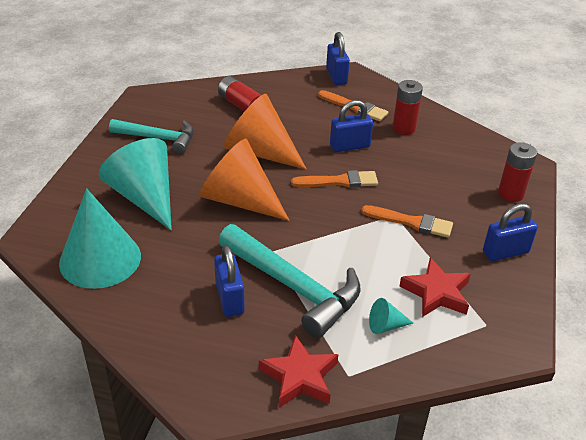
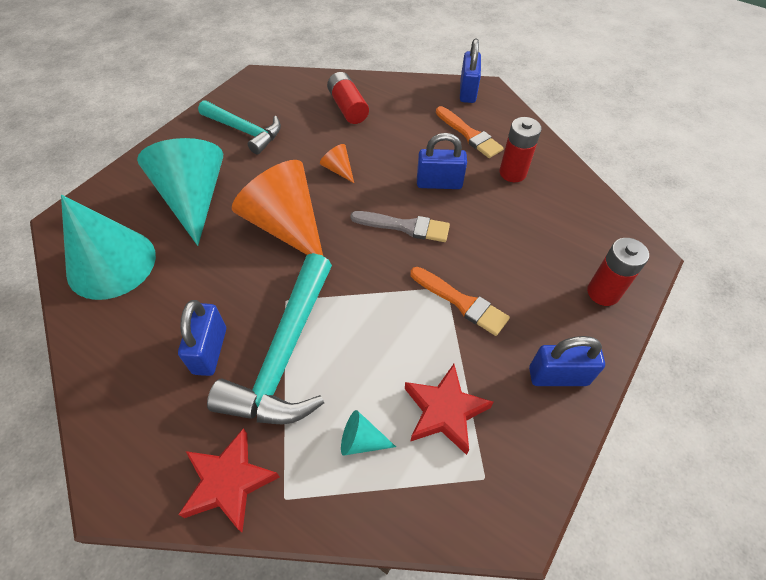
camera: 20 degrees right, 15 degrees up
(260, 152) = (338, 169): orange cone -> orange cone, size x0.42
(293, 287) = (285, 354): turquoise hammer -> turquoise hammer turned 45 degrees clockwise
(339, 181) = (405, 226): orange brush -> grey brush

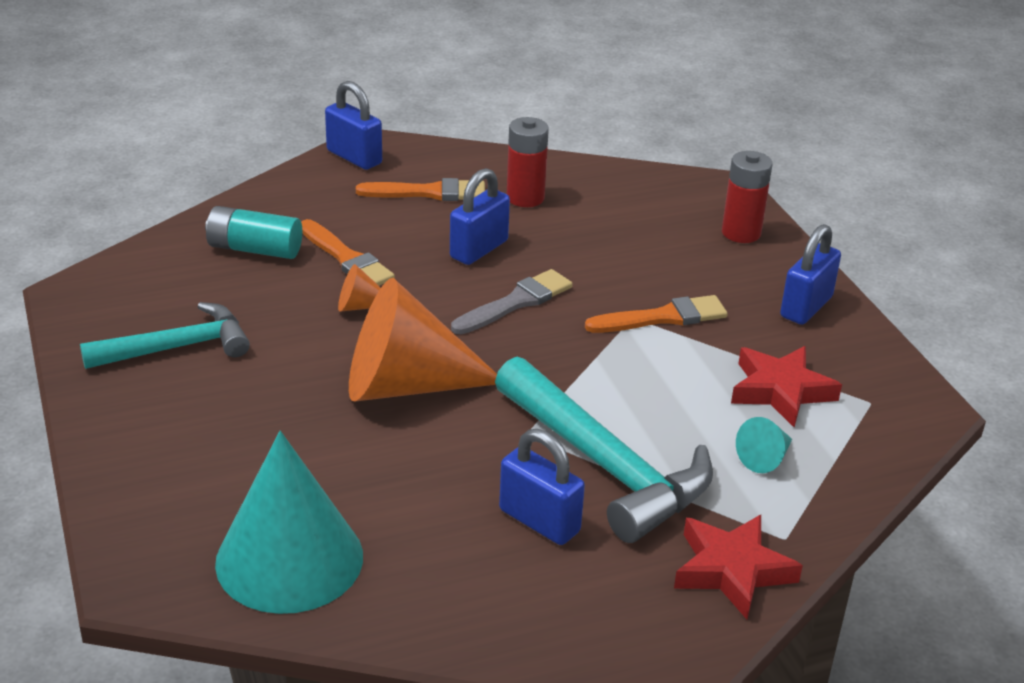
camera: 55 degrees left, 20 degrees down
(194, 199) = (257, 442): turquoise cone -> none
(348, 107) = (254, 249): red battery -> turquoise battery
(374, 141) = (347, 259): none -> orange brush

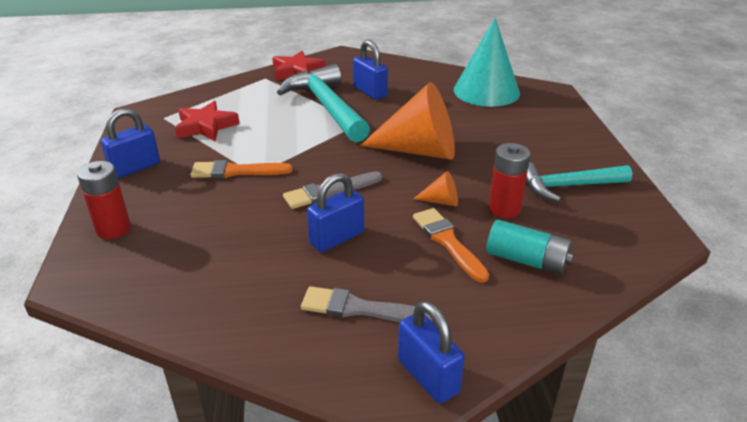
camera: 165 degrees left, 0 degrees up
(429, 192) = (359, 308): orange brush -> grey brush
(525, 198) = (268, 290): red battery -> red battery (504, 209)
(765, 458) = (245, 102): turquoise cone -> none

